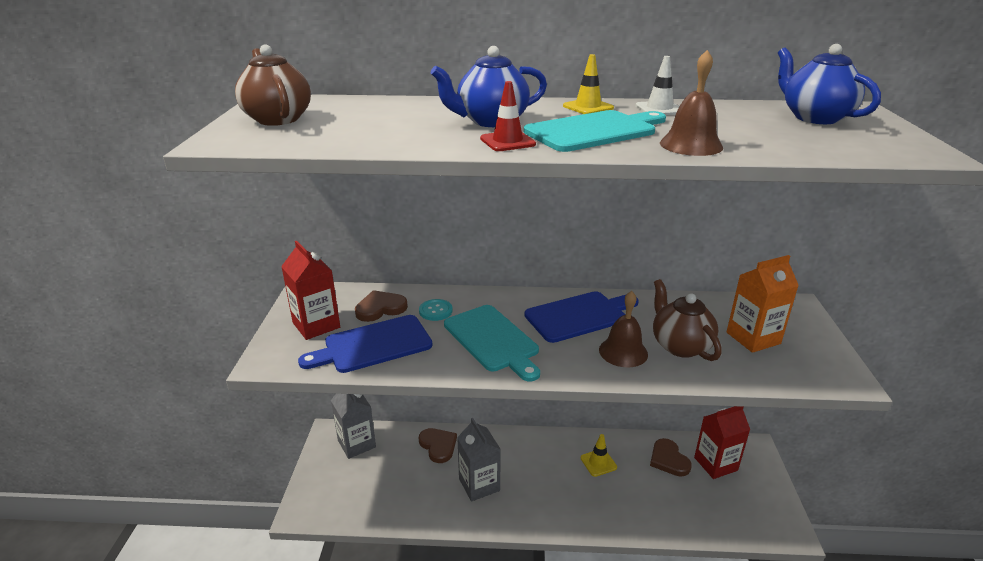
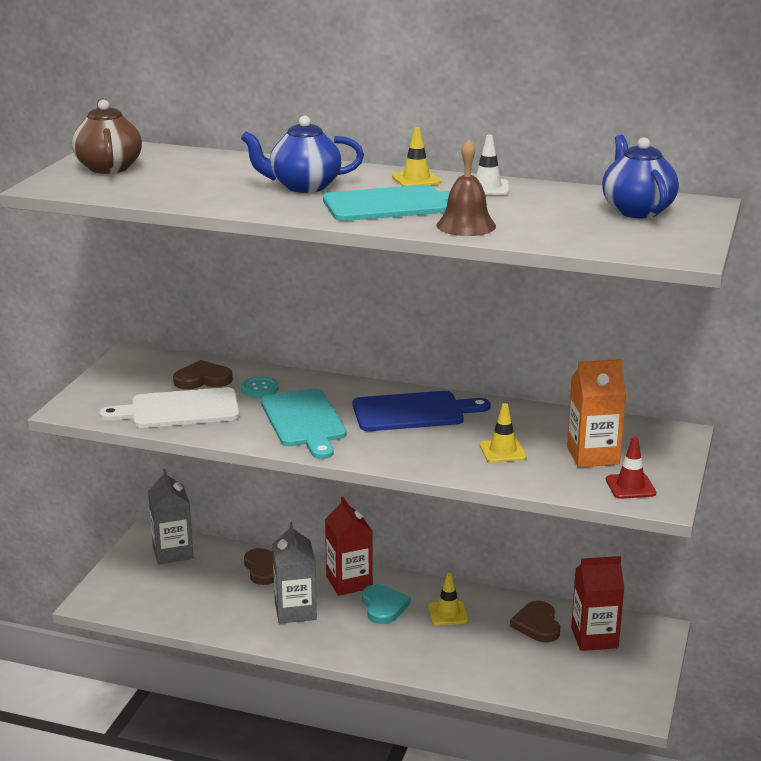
camera: 15 degrees right, 5 degrees down
(316, 325) = (130, 386): red carton -> red carton (349, 582)
(373, 345) = (179, 409): blue cutting board -> white cutting board
(507, 141) = (299, 207): red traffic cone -> red traffic cone (630, 486)
(546, 466) = (383, 606): none -> turquoise heart
(623, 352) = (435, 448): brown bell -> none
(680, 345) = (503, 451): brown teapot -> yellow traffic cone

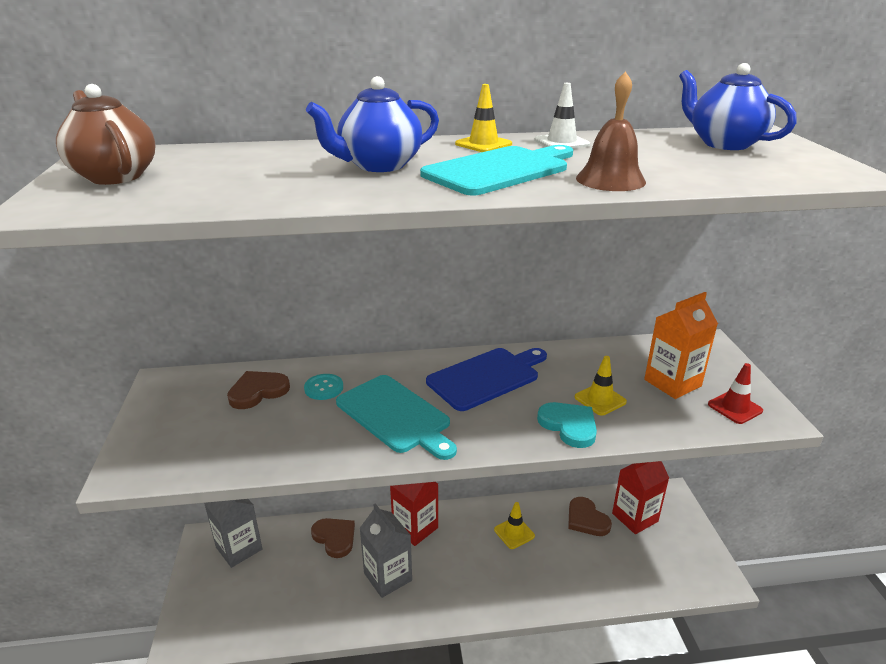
camera: 25 degrees left, 5 degrees up
(179, 409) = (256, 437): white cutting board -> none
(383, 606) = (459, 544): turquoise heart -> turquoise heart (569, 426)

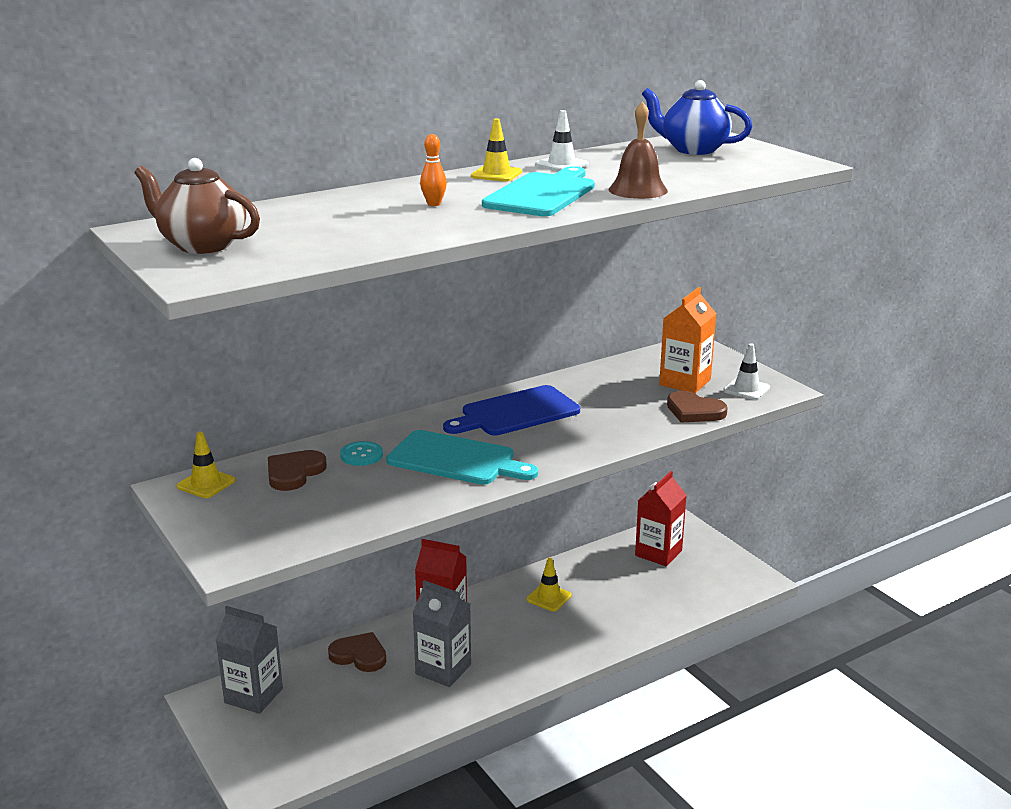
camera: 25 degrees left, 5 degrees down
(379, 165) = (433, 204): blue teapot -> orange bowling pin
(486, 377) = (516, 413): blue cutting board -> blue cutting board turned 150 degrees counterclockwise
(569, 426) = (620, 432): turquoise heart -> none
(586, 519) = (613, 567): brown heart -> brown heart (694, 411)
(600, 399) = (632, 407): yellow traffic cone -> yellow traffic cone (206, 484)
(735, 407) = (746, 389): red traffic cone -> white traffic cone

